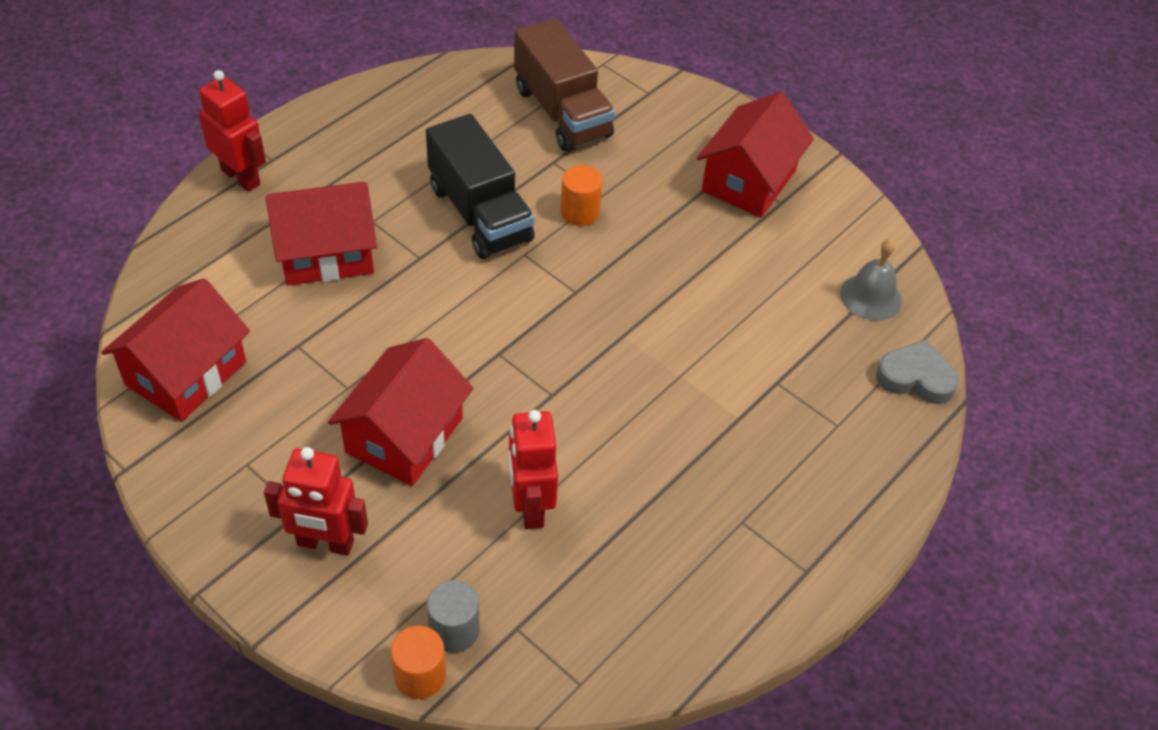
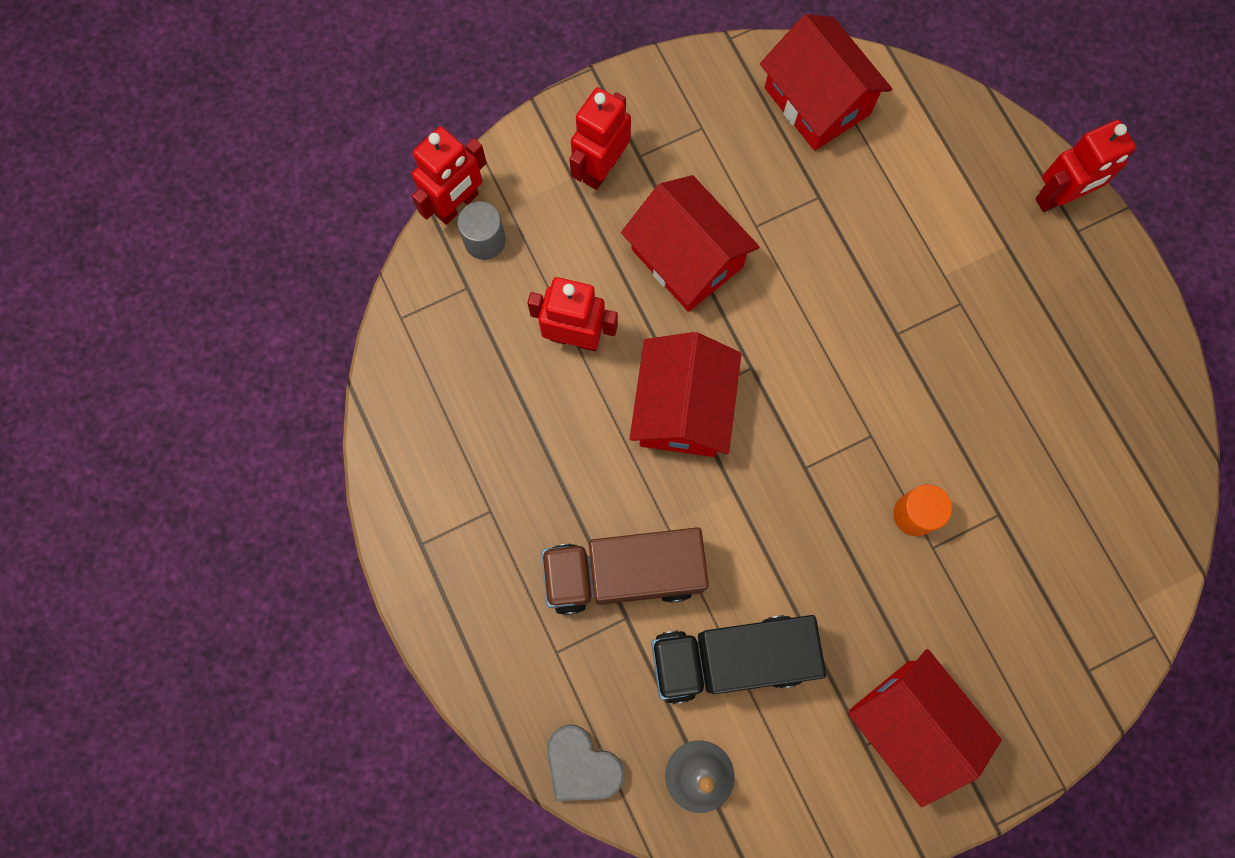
camera: 115 degrees right, 25 degrees up
(326, 253) = (928, 249): red house -> red house (682, 408)
(420, 675) = (457, 205): orange cylinder -> red robot
(480, 213) = (941, 411): black truck -> black truck (730, 658)
(562, 112) = (1078, 554): brown truck -> brown truck (623, 573)
(915, 378) = (582, 765): grey heart -> grey heart turned 90 degrees clockwise

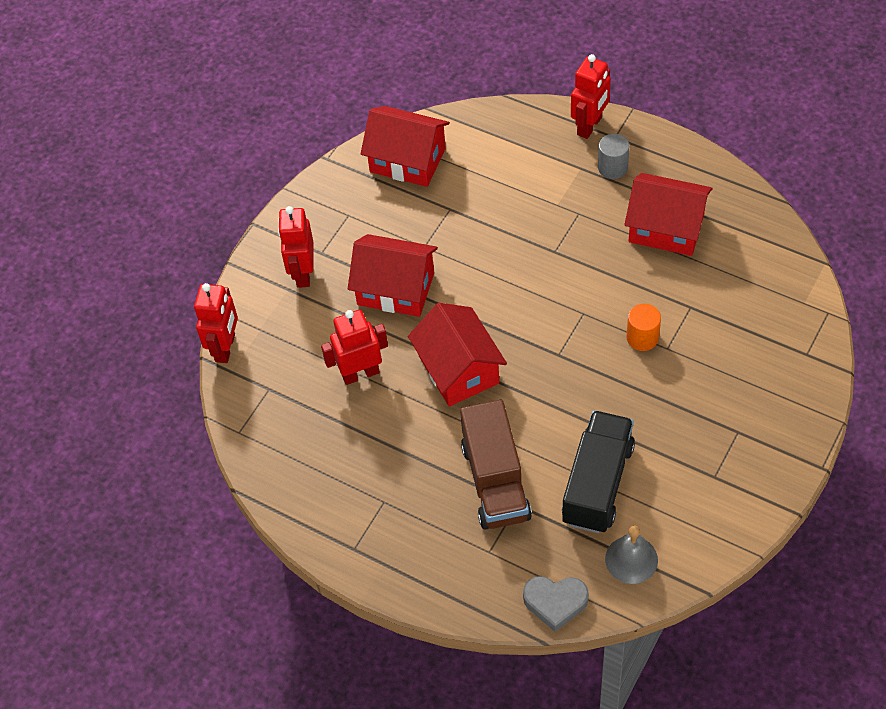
camera: 30 degrees left, 20 degrees down
(485, 241) = (259, 356): grey cylinder -> grey cylinder (612, 167)
(623, 573) = (495, 481): brown truck -> brown truck turned 60 degrees counterclockwise
(730, 658) = (597, 484): black truck -> black truck turned 150 degrees clockwise
(910, 724) = (730, 448): red house -> red house (666, 228)

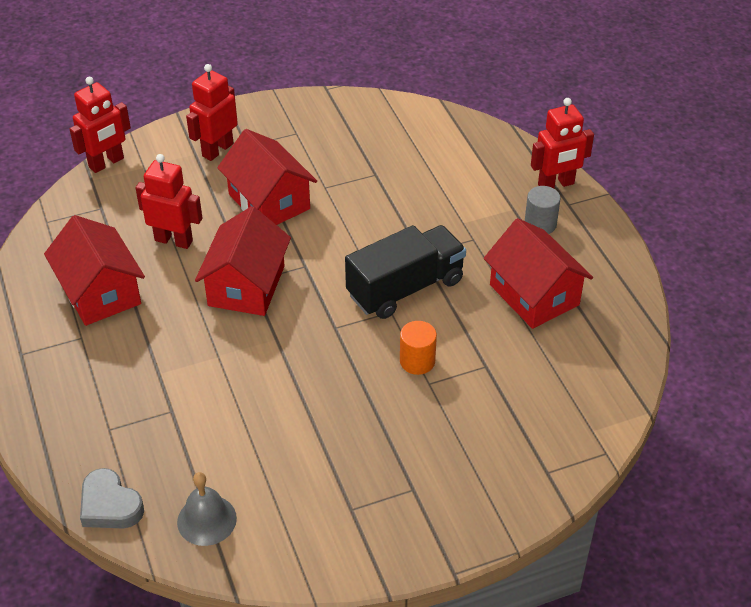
camera: 35 degrees right, 10 degrees down
(407, 160) = (383, 124): red house -> red house (100, 292)
(495, 481) = (176, 382): brown truck -> none
(597, 484) = (250, 443): black truck -> black truck (405, 288)

